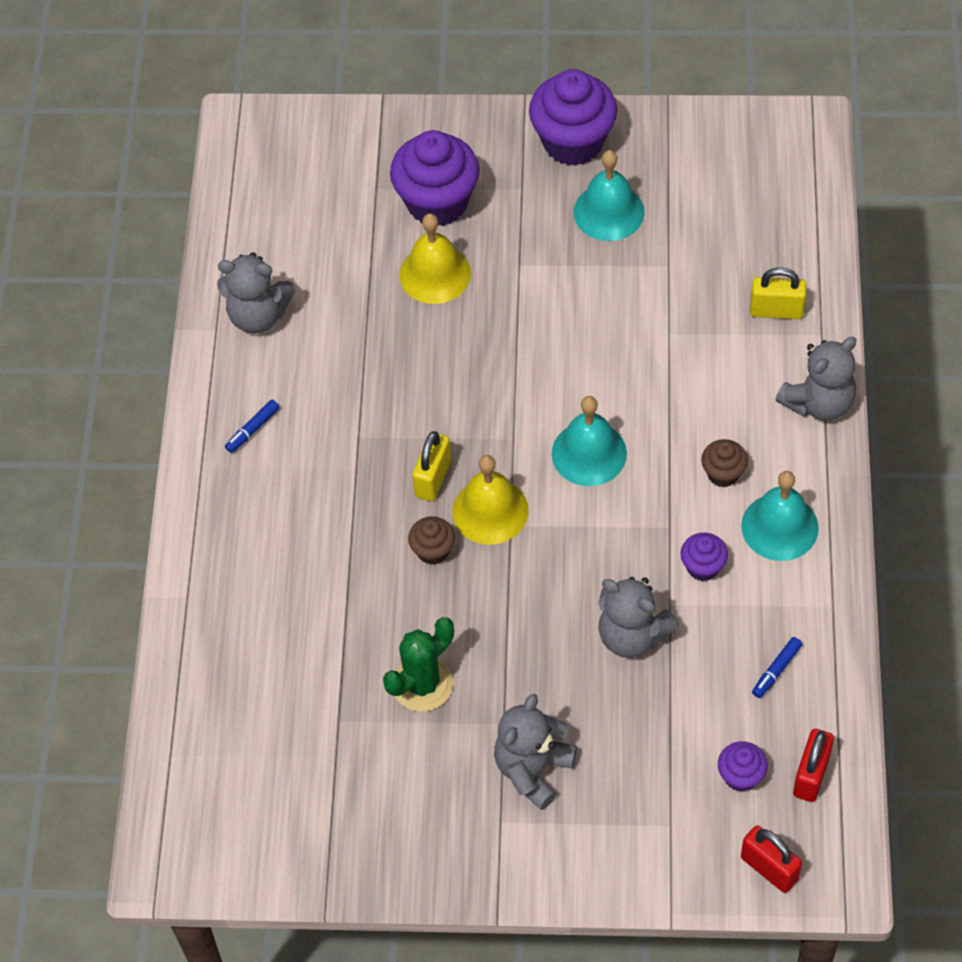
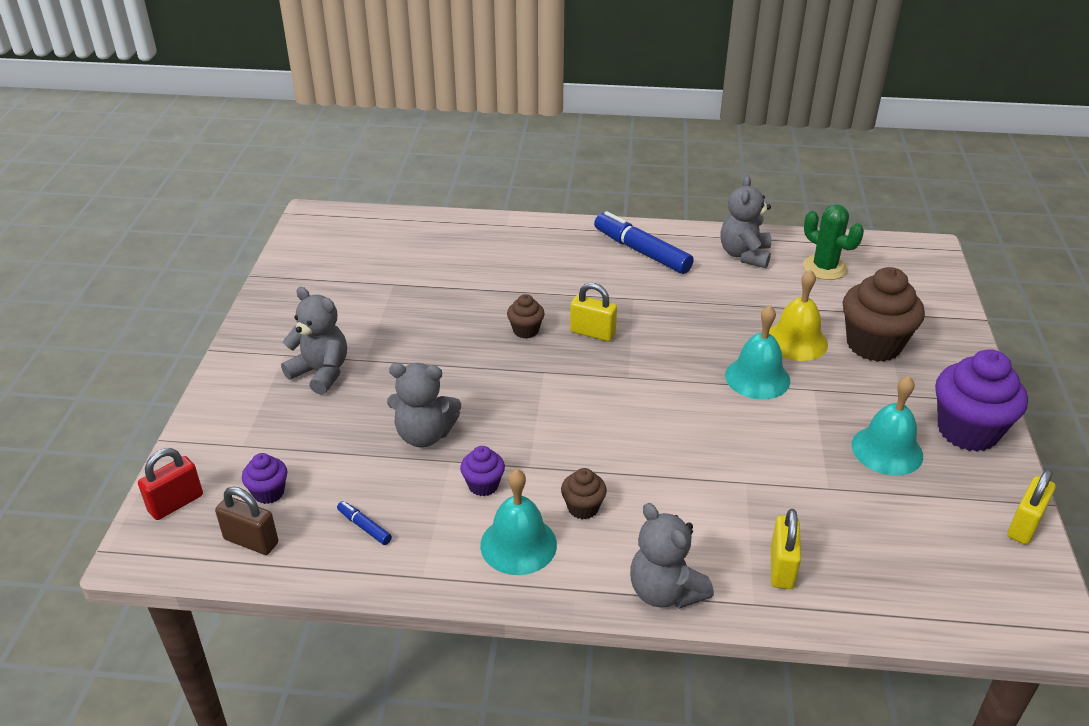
camera: 90 degrees right, 20 degrees down
(253, 429) = (641, 251): blue marker -> blue marker, size x2.24
(422, 684) = (411, 322): green cactus -> green cactus (824, 268)
(437, 202) = (873, 345): purple cupcake -> brown cupcake
(490, 511) = (558, 361): yellow bell -> none
(589, 453) = (611, 420): turquoise bell -> turquoise bell (757, 377)
(632, 635) = (424, 435): grey teddy bear -> grey teddy bear turned 120 degrees counterclockwise
(698, 122) = (1024, 526): none -> yellow padlock
(811, 775) = (251, 541): red padlock -> brown padlock

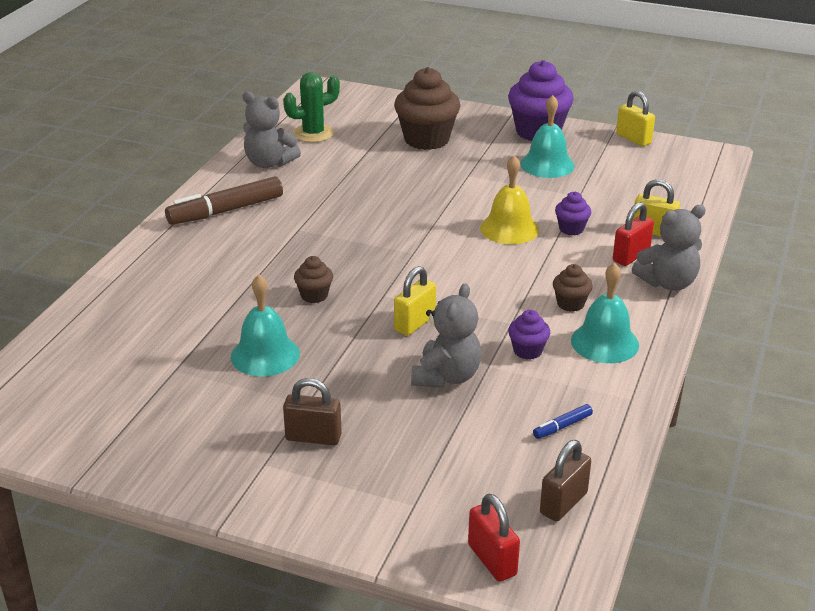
camera: 75 degrees left, 5 degrees down
(269, 492) = (496, 487): purple cupcake -> purple cupcake (571, 229)
(321, 372) = (313, 437): grey teddy bear -> brown padlock
(592, 333) = (339, 259): yellow padlock -> yellow padlock (414, 323)
(641, 251) = (226, 211): blue marker -> brown marker
(710, 551) = (631, 256): none -> red padlock
(757, 377) = (443, 195): turquoise bell -> turquoise bell (265, 355)
(796, 341) = (405, 168): yellow bell -> yellow bell (509, 228)

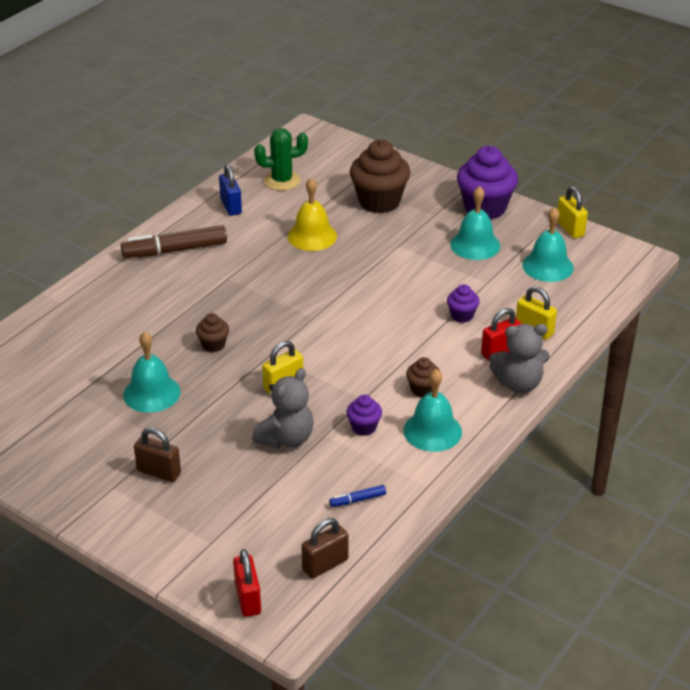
camera: 15 degrees right, 5 degrees up
(269, 163) = (231, 206): grey teddy bear -> blue padlock
(509, 228) = (407, 306): yellow bell -> yellow bell (312, 236)
(631, 173) = (547, 266): none -> turquoise bell

